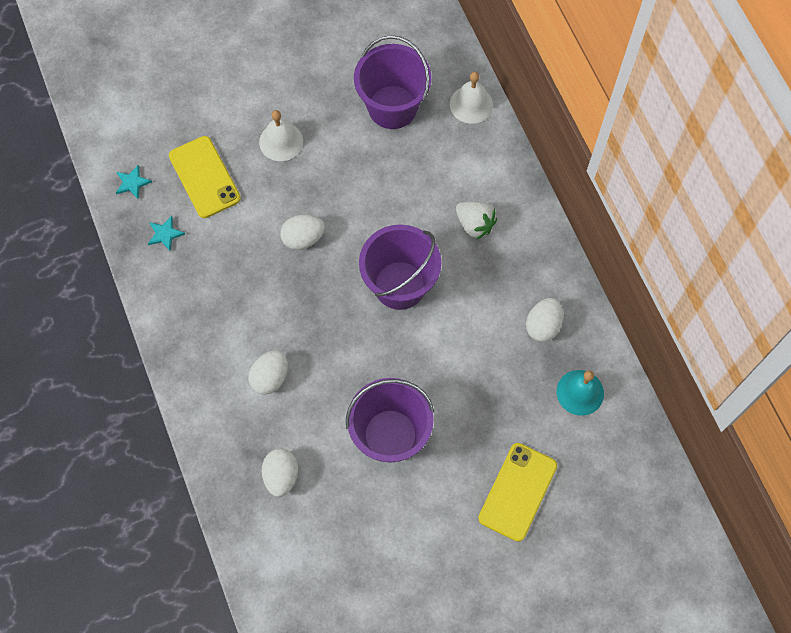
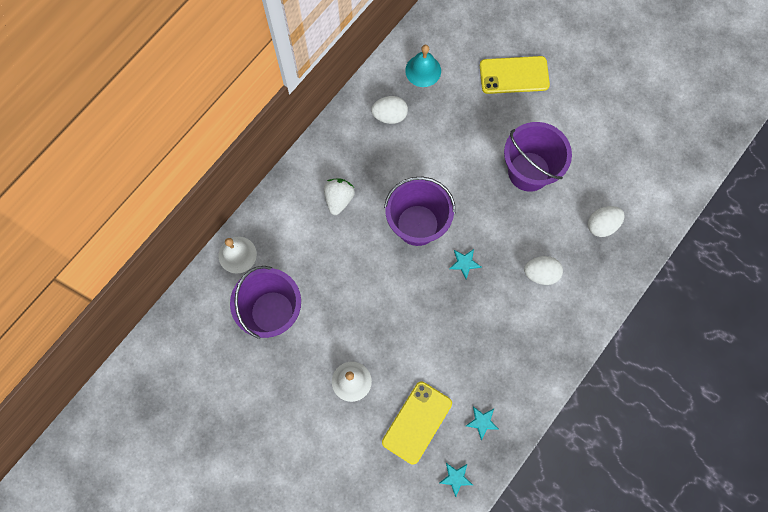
camera: 120 degrees left, 5 degrees up
(303, 238) = (422, 314): white egg -> none
(330, 308) = (464, 263): none -> turquoise star

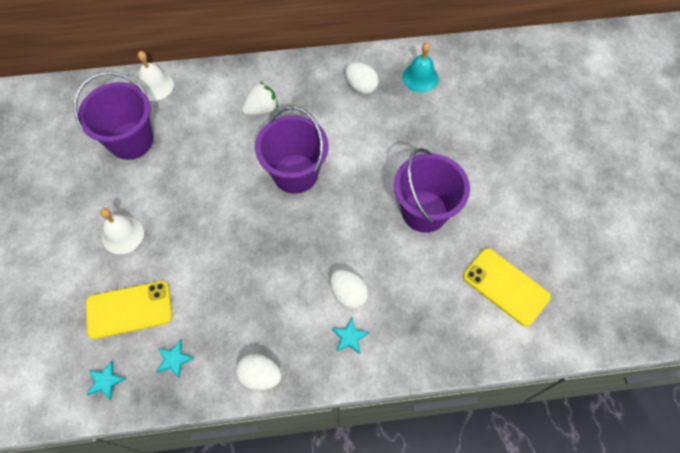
camera: 45 degrees right, 10 degrees down
(464, 263) = (298, 231): turquoise star -> turquoise star (349, 337)
(514, 75) = (489, 135): yellow phone -> yellow phone (505, 286)
(602, 225) = (441, 304): white egg -> white egg (260, 375)

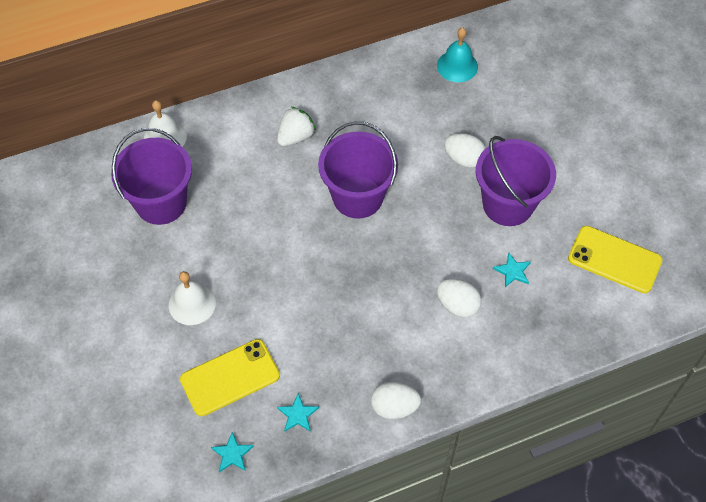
camera: 15 degrees left, 5 degrees down
(349, 337) = (473, 347): turquoise star -> turquoise star (512, 271)
(361, 86) = (396, 89): white egg -> white egg (463, 159)

